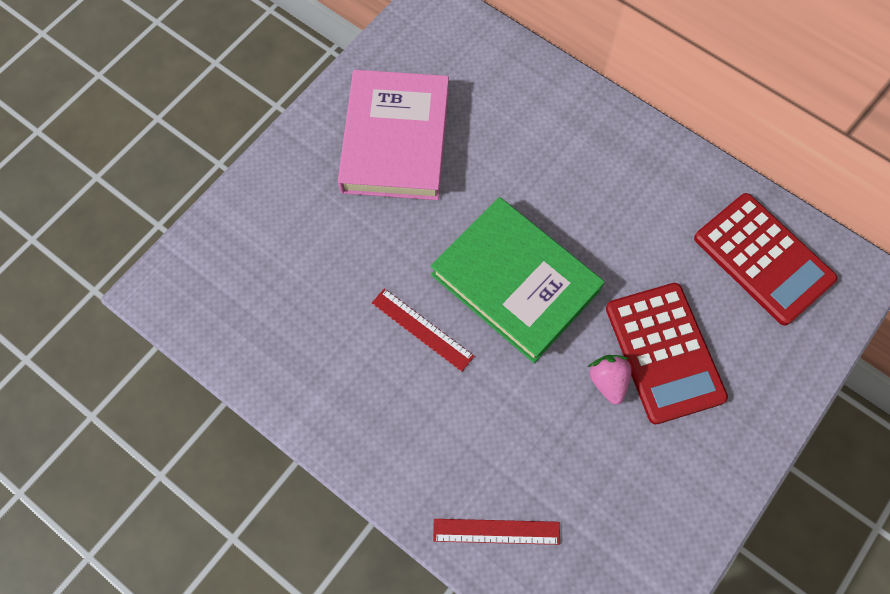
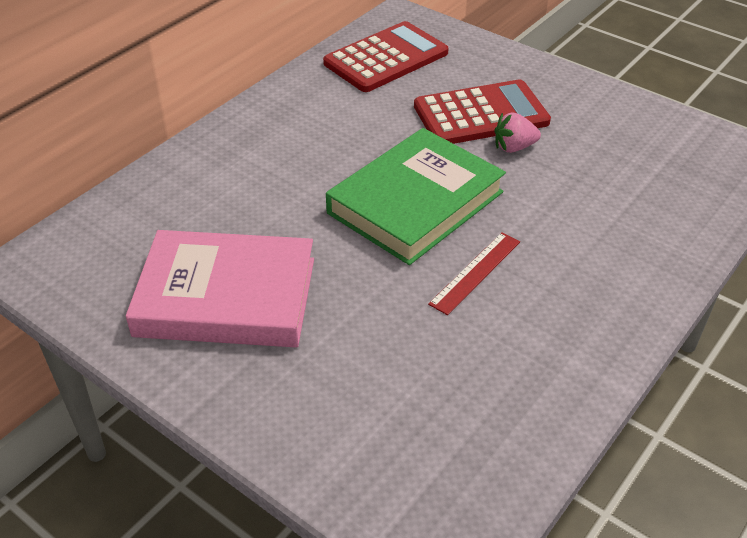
camera: 90 degrees left, 25 degrees down
(496, 531) = (678, 220): red ruler -> none

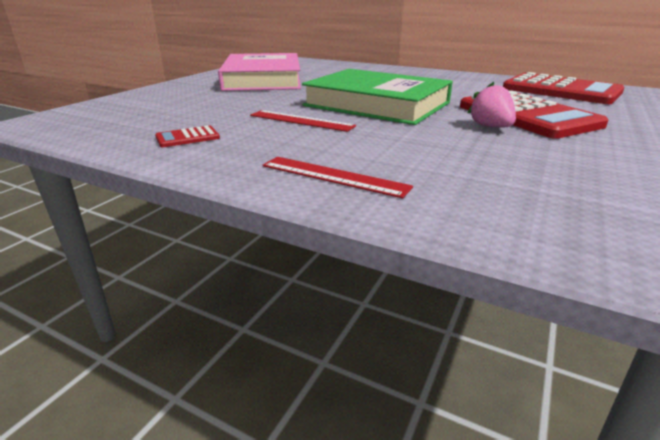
camera: 80 degrees right, 15 degrees down
(530, 368) = (187, 137): none -> red calculator
(638, 267) = (333, 176): none -> red ruler

